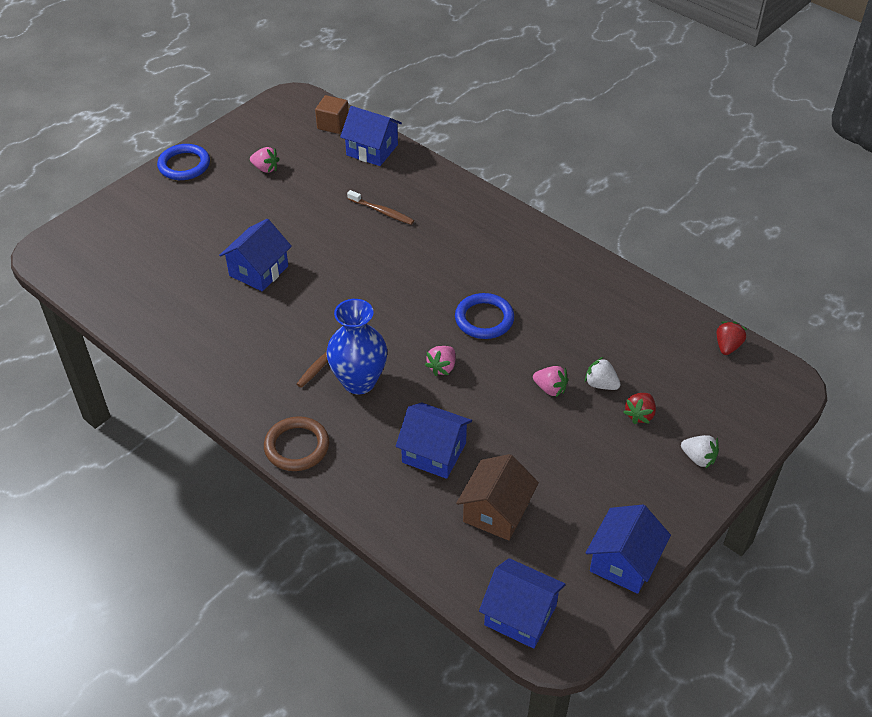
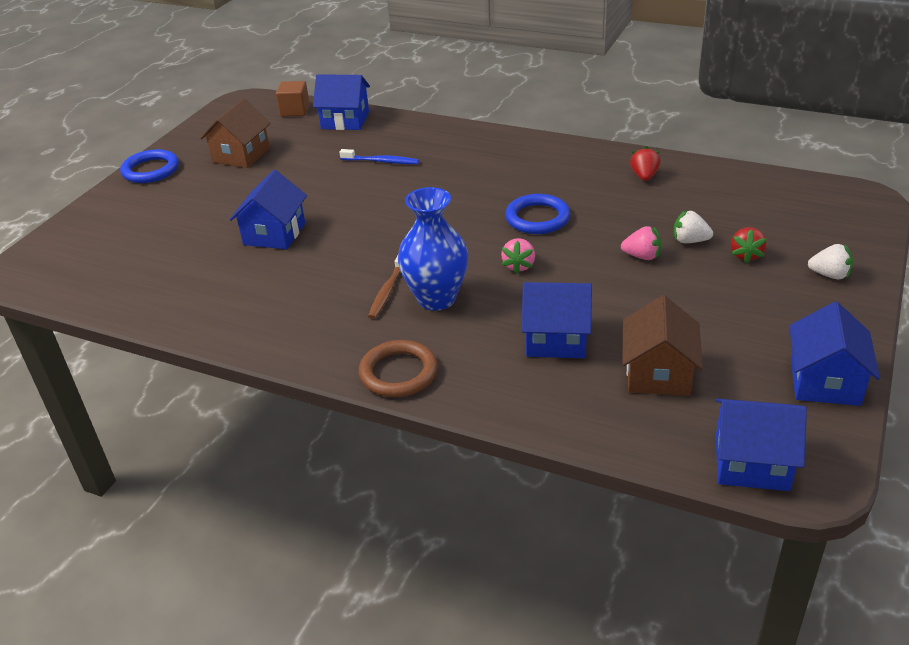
camera: 15 degrees left, 10 degrees down
(265, 168) = (241, 155): pink strawberry -> brown house
(382, 211) = (381, 161): brown toothbrush -> blue toothbrush
(727, 346) = (787, 184): red strawberry -> red strawberry (644, 176)

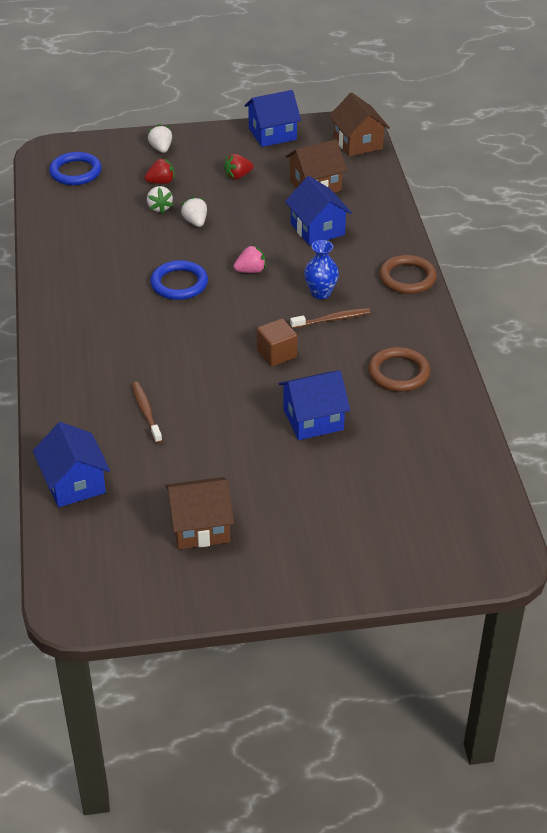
camera: 125 degrees left, 5 degrees up
(151, 170) = (279, 586): blue ring -> blue ring (75, 172)
(267, 303) = (398, 373): none -> brown ring
(295, 111) = (73, 541): brown cube -> brown cube (276, 354)
(381, 161) = (146, 412): blue toothbrush -> brown toothbrush
(436, 298) = (321, 293): blue vase -> blue vase, size x0.62
(642, 256) = (195, 222): pink strawberry -> white strawberry
(644, 176) = (76, 251): red strawberry -> red strawberry (238, 176)
(751, 462) = (358, 143): blue house -> brown house

